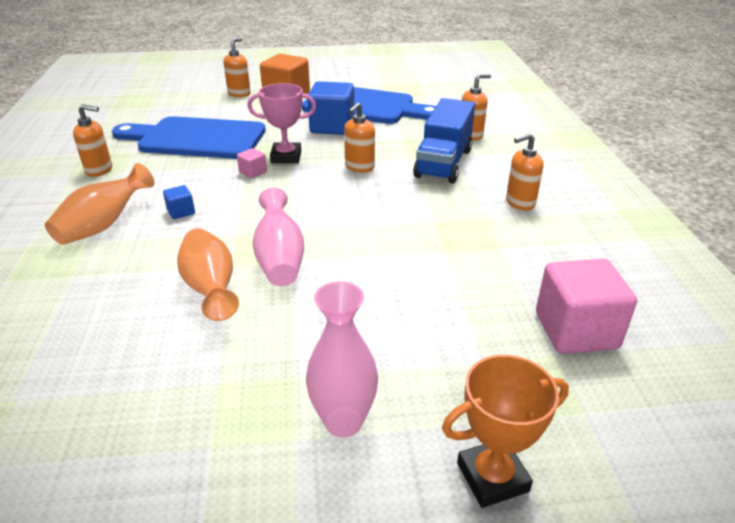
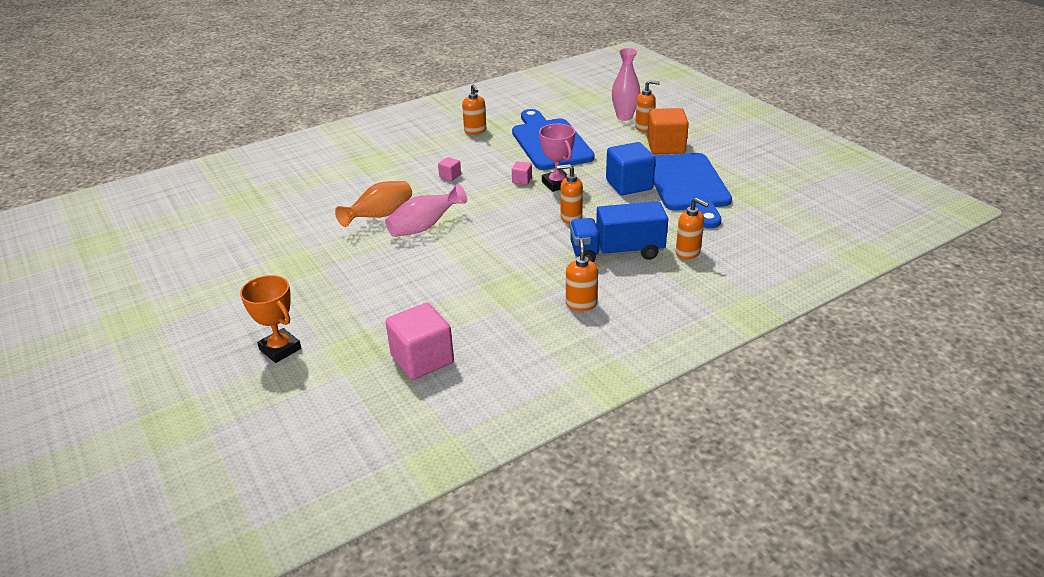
camera: 65 degrees right, 0 degrees up
(104, 225) = (416, 160): orange vase -> none
(181, 212) = (450, 176): blue cube -> pink cube
(343, 422) = (297, 293): pink vase -> pink vase (624, 117)
(520, 203) = (581, 304): orange soap dispenser -> orange soap dispenser turned 45 degrees clockwise

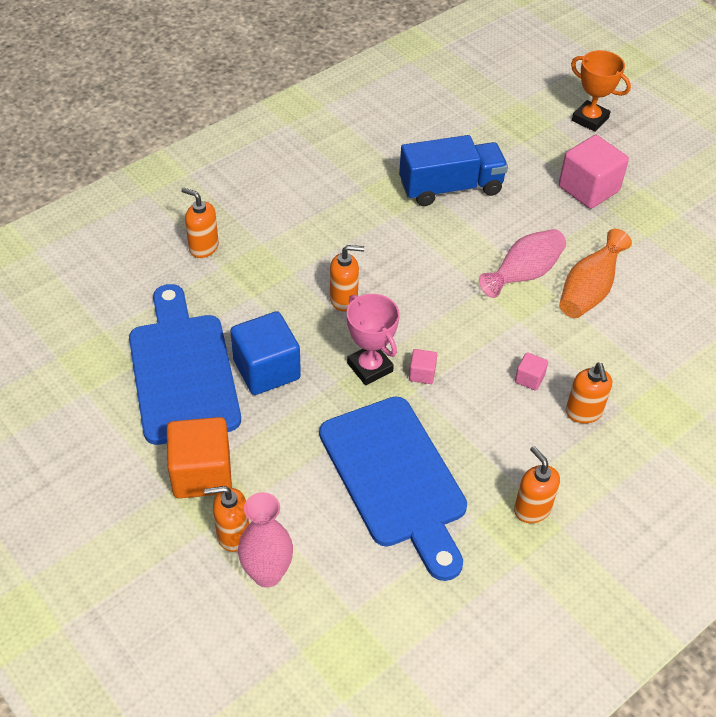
camera: 170 degrees right, 15 degrees up
(422, 359) = (458, 115): pink cube -> pink cube (588, 189)
(581, 304) = (322, 176): orange soap dispenser -> orange soap dispenser (583, 412)
(616, 252) = (286, 244): blue truck -> blue truck (450, 188)

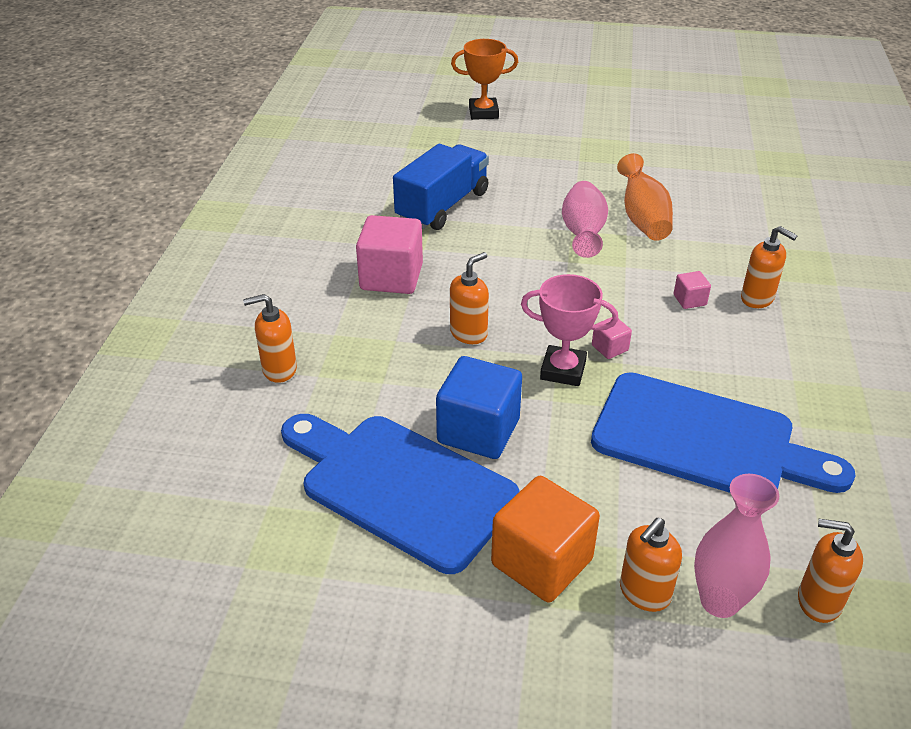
camera: 40 degrees left, 10 degrees down
(532, 509) = (825, 388): orange soap dispenser -> orange soap dispenser (818, 601)
(588, 189) = (546, 155): pink cube -> pink cube (391, 277)

